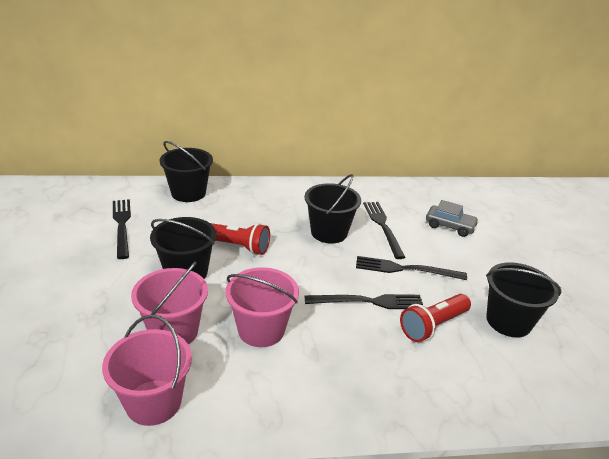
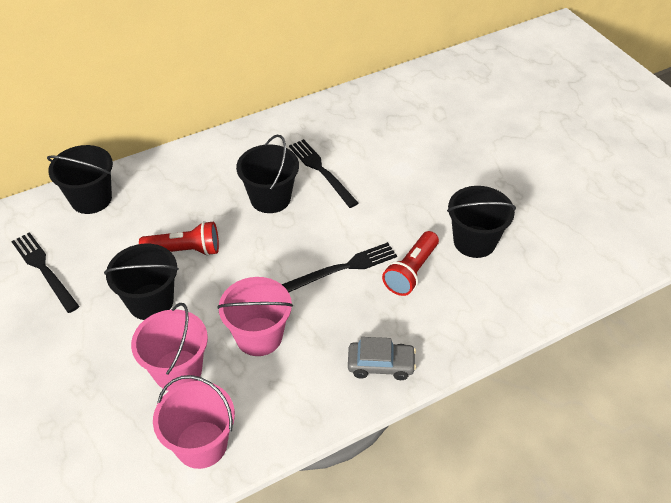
camera: 20 degrees left, 15 degrees up
(405, 269) = (364, 217): black fork -> none
(450, 226) = (387, 146): grey car -> grey car (381, 365)

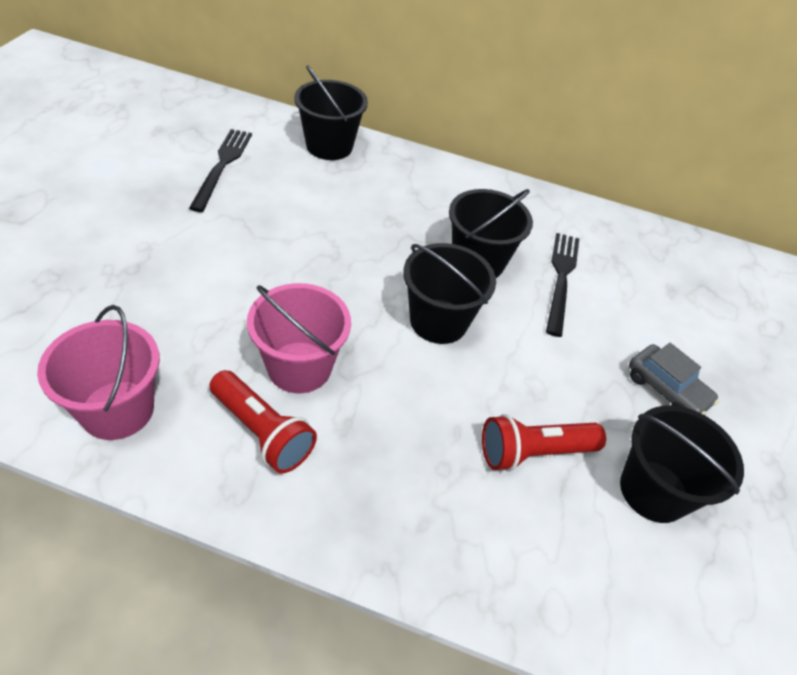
camera: 40 degrees right, 0 degrees up
(150, 302) = (258, 255): black bucket -> black bucket (438, 321)
(178, 370) = (195, 329): pink bucket -> none
(185, 250) = (343, 241): red flashlight -> red flashlight (262, 432)
(344, 268) = (465, 382): black fork -> none
(381, 365) = (373, 513): grey car -> grey car (666, 389)

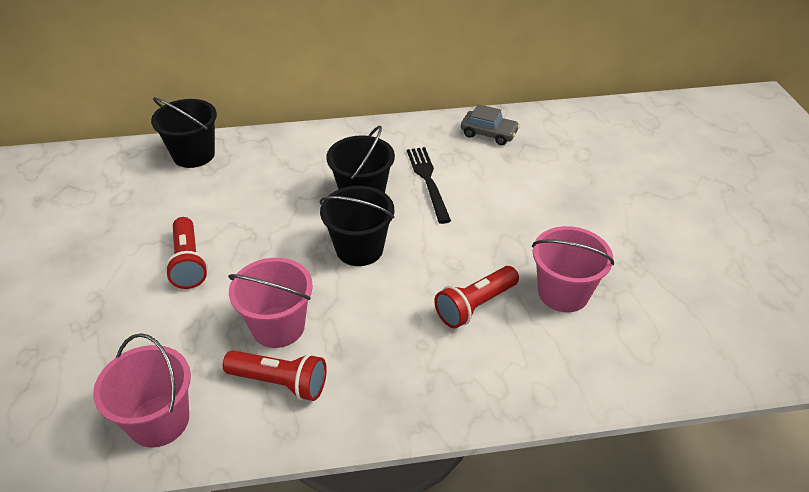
camera: 20 degrees left, 5 degrees down
(222, 166) = (115, 206): black fork -> none
(254, 254) = (188, 263): none -> red flashlight
(653, 490) = (563, 293): black bucket -> pink bucket
(666, 389) = (538, 225): grey car -> grey car (489, 134)

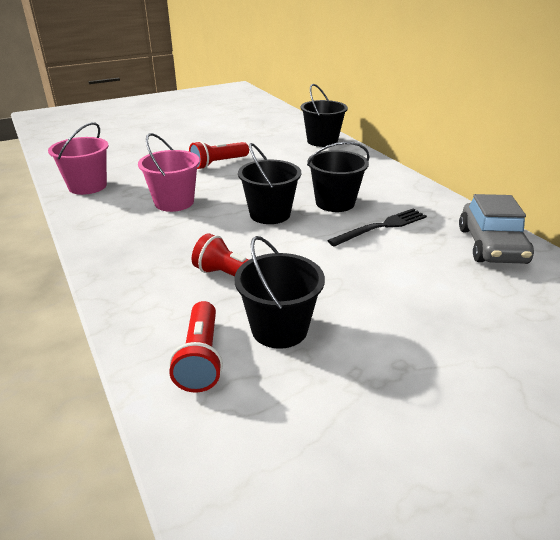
camera: 70 degrees right, 10 degrees down
(280, 382) = (124, 213): red flashlight -> red flashlight (201, 358)
(489, 134) = (491, 246): grey car -> grey car, size x1.53
(563, 293) = (279, 329): pink bucket -> black bucket

